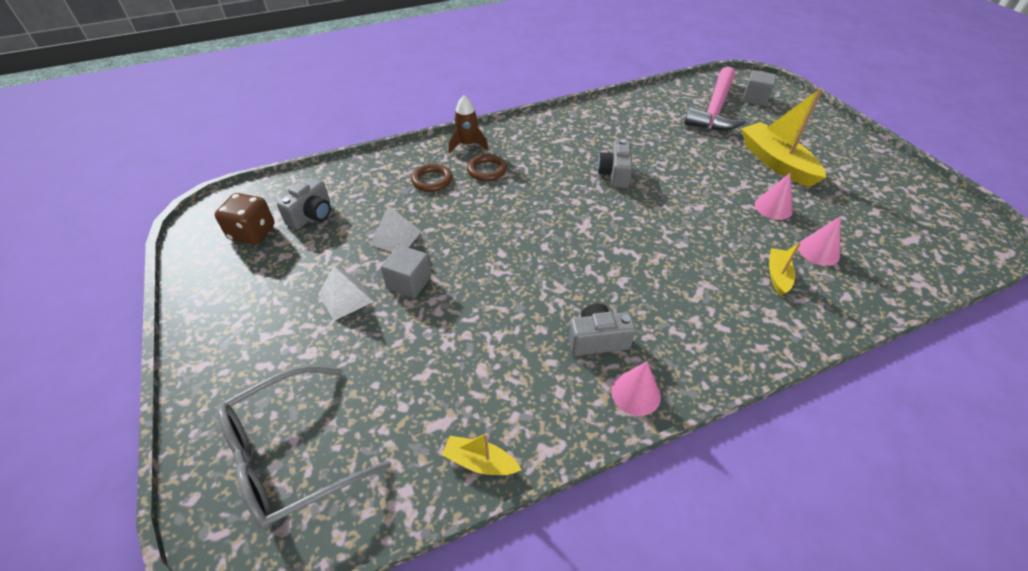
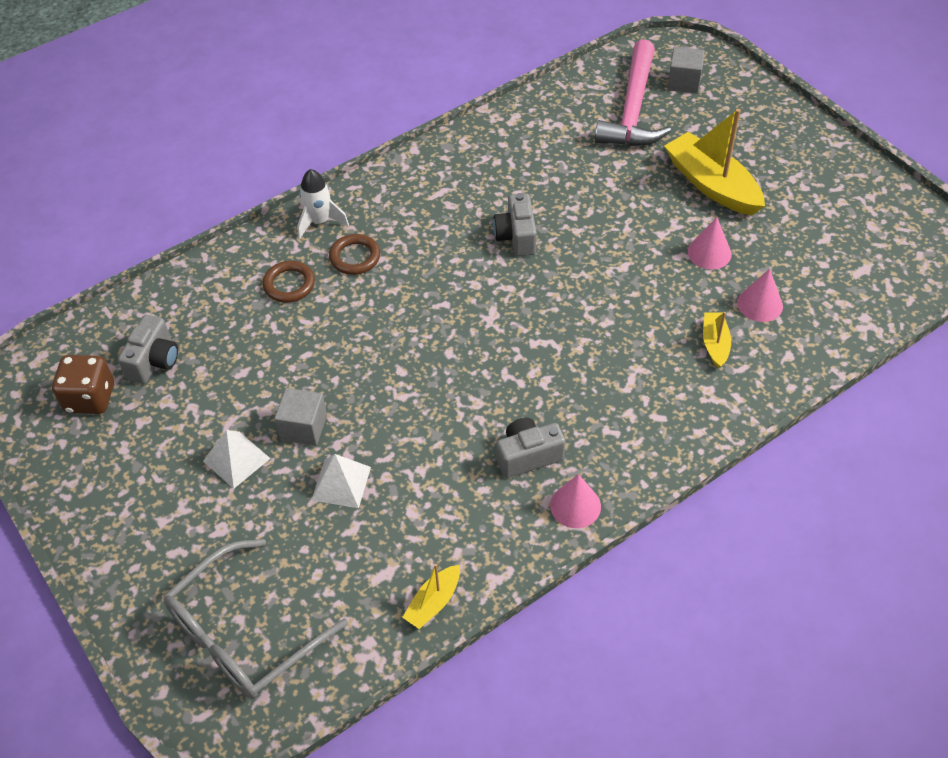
camera: 10 degrees left, 5 degrees up
(396, 237) = (269, 373): white pyramid -> white pyramid (341, 483)
(467, 145) = (319, 221): brown rocket -> white rocket
(480, 462) = (433, 602): yellow boat -> yellow boat turned 60 degrees counterclockwise

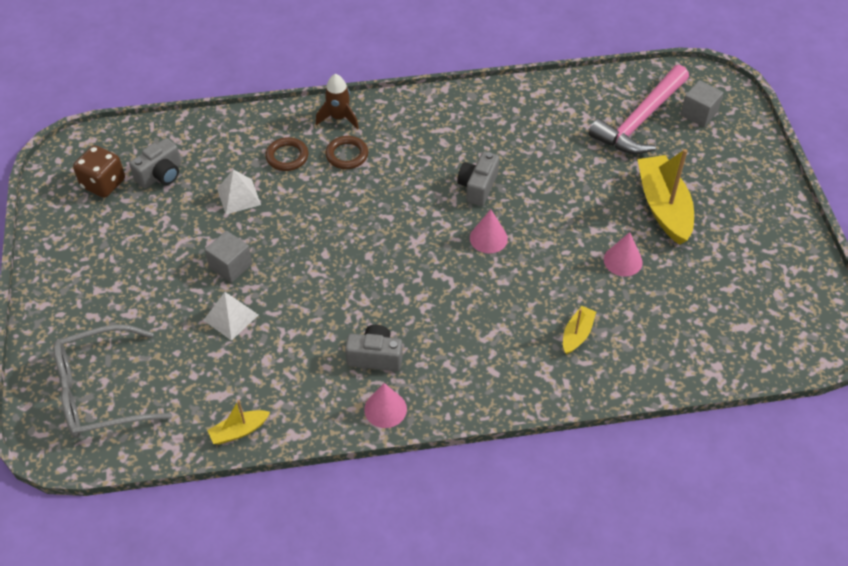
camera: 25 degrees right, 0 degrees up
(236, 459) = (171, 269): white pyramid -> white pyramid (238, 196)
(319, 221) = (339, 118): white rocket -> brown rocket
(760, 304) = (636, 318): pink cone -> pink cone (488, 238)

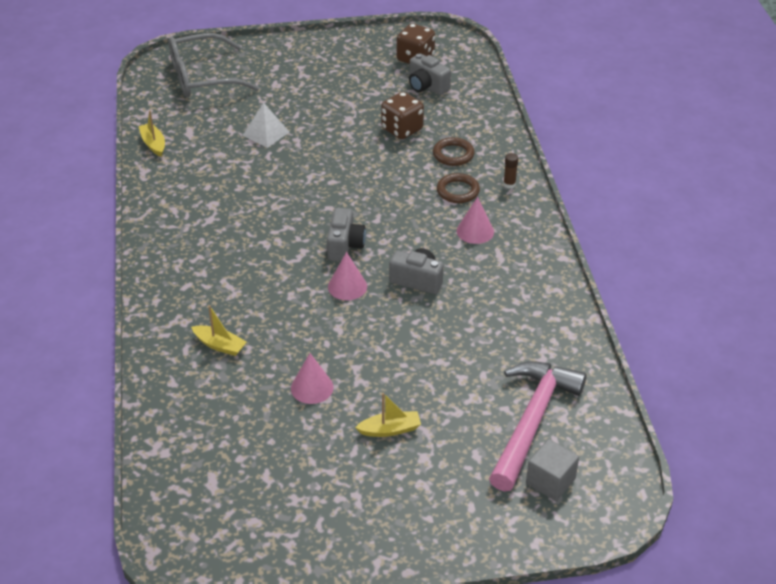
camera: 90 degrees right, 10 degrees down
(100, 392) = (202, 77): grey glasses -> grey glasses turned 90 degrees counterclockwise
(231, 266) = (321, 130): grey cube -> none
(238, 196) = (402, 129): white pyramid -> brown dice
(339, 118) = (509, 184): brown rocket -> brown glue stick
(375, 357) = (213, 213): grey camera -> grey camera (345, 246)
(385, 409) = (158, 220): pink cone -> pink cone (475, 231)
(640, 120) = (531, 421): pink hammer -> pink hammer turned 75 degrees clockwise
(663, 206) = (390, 429): yellow boat -> yellow boat, size x0.50

